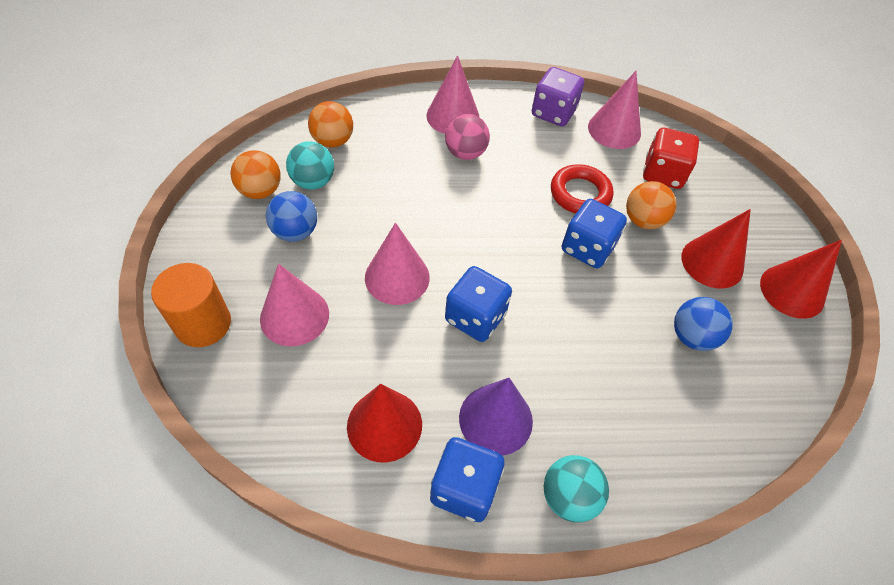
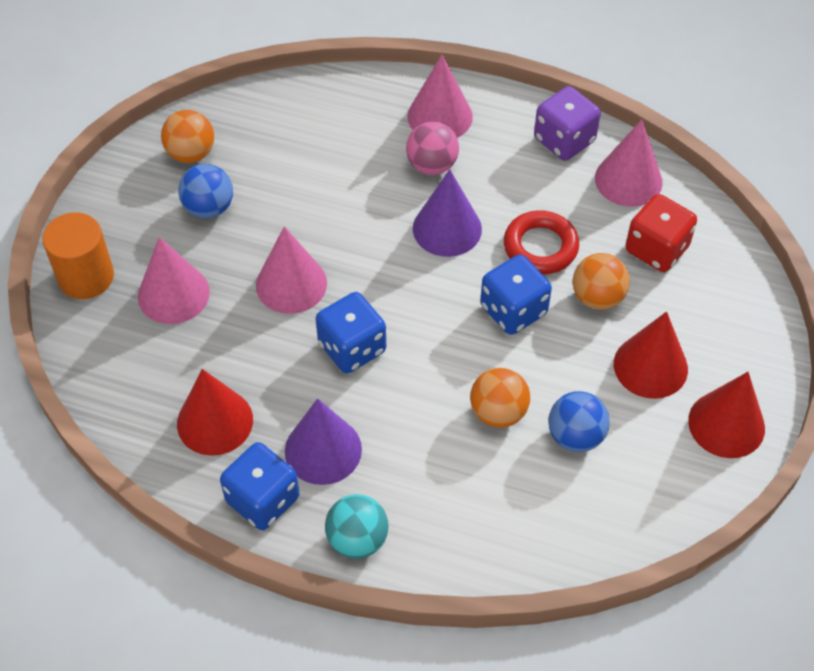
camera: 25 degrees right, 0 degrees up
(313, 182) = (249, 157): turquoise ball -> none
(333, 141) = (290, 114): orange ball -> orange ball (498, 412)
(502, 198) = (447, 228): none -> purple cone

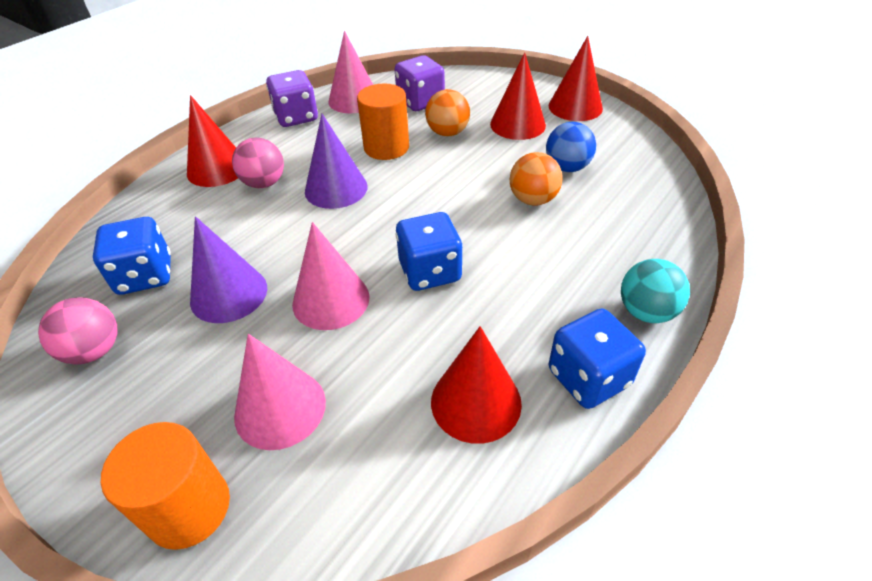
camera: 70 degrees left, 10 degrees down
(191, 153) = (94, 350): orange ball -> pink ball
(209, 208) = (184, 349): blue ball -> none
(323, 450) = (539, 316): purple cone -> purple cone (229, 294)
(440, 116) = (217, 169): pink cone -> red cone
(513, 310) = (438, 172): blue dice -> blue dice (145, 275)
(540, 247) = (386, 147): red ring -> orange cylinder
(656, 249) = (420, 102): red dice -> purple dice

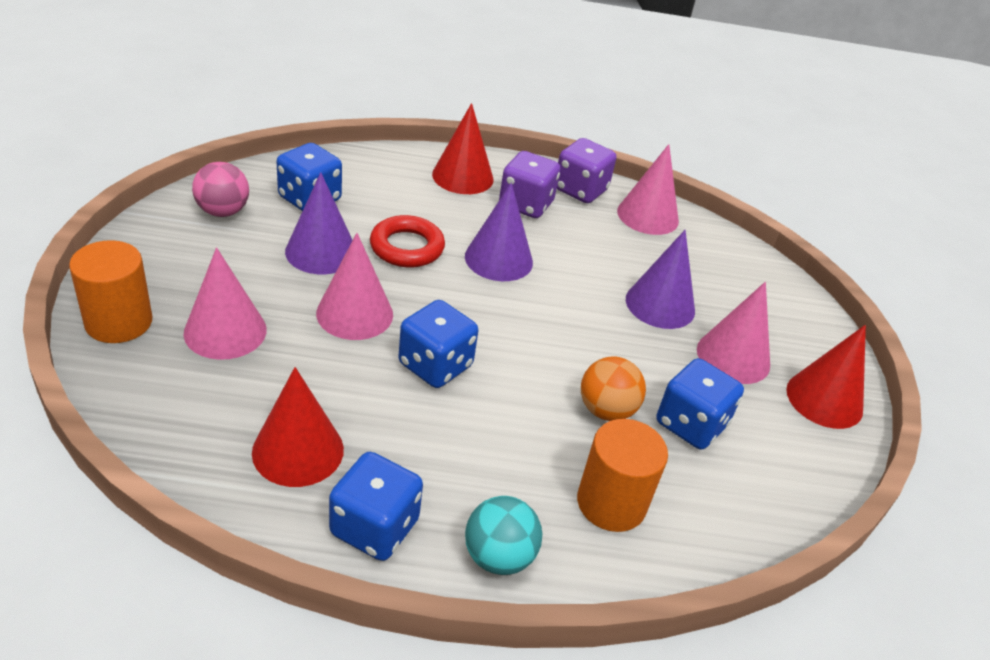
camera: 50 degrees right, 5 degrees down
(264, 183) = (467, 212): pink ball -> none
(275, 235) = (407, 247): none -> red ring
(386, 147) = (591, 269): orange cylinder -> orange cylinder (611, 503)
(420, 102) = (695, 264): purple dice -> purple dice (526, 204)
(447, 133) = (660, 305): orange ball -> purple cone
(517, 124) = (733, 357): red cone -> pink cone
(567, 167) = (691, 424): blue ball -> blue dice

